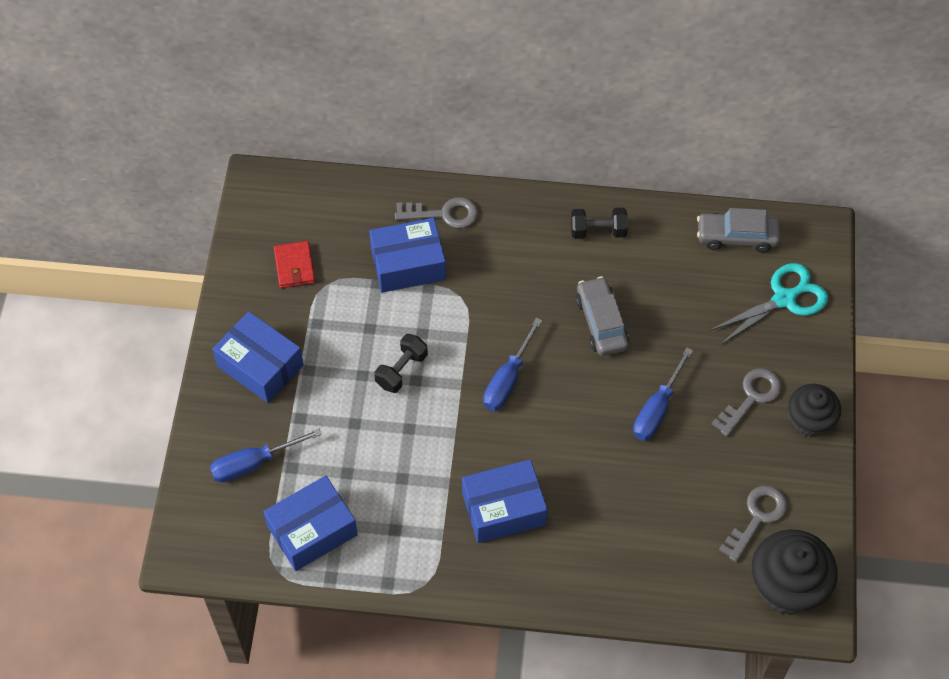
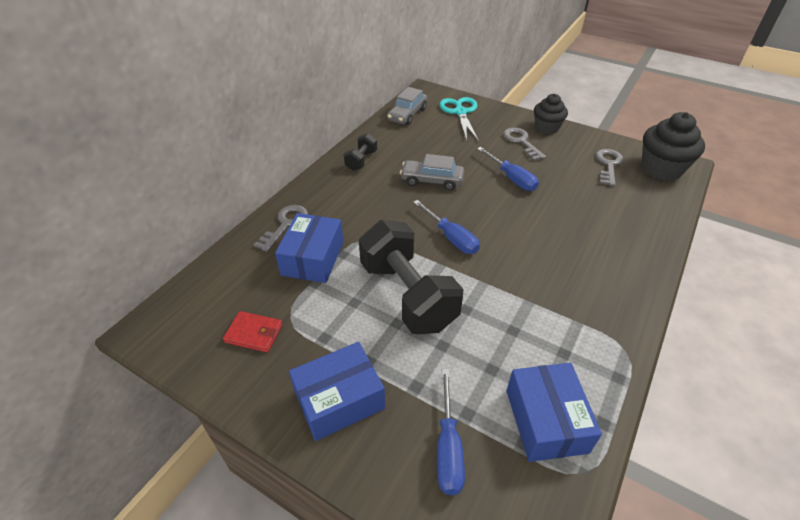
camera: 65 degrees left, 15 degrees down
(401, 370) = (407, 295): black dumbbell -> black dumbbell, size x2.17
(503, 509) = (565, 276): blue box -> none
(756, 518) = (608, 165): grey key -> grey key turned 45 degrees clockwise

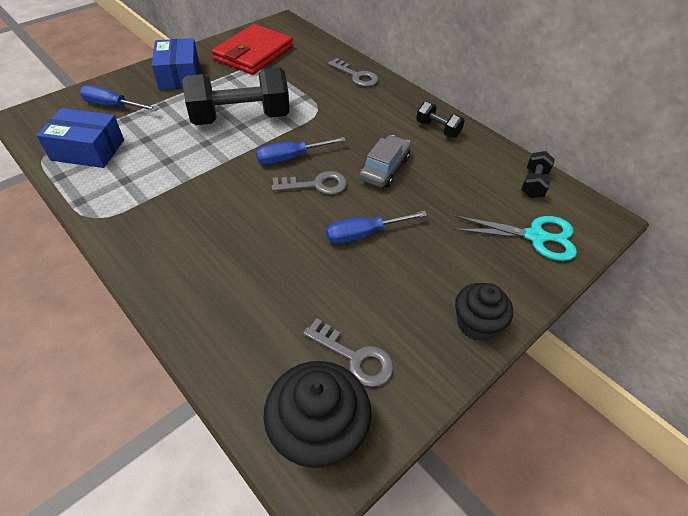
camera: 105 degrees right, 5 degrees up
(254, 333) = (253, 53): red wallet -> red wallet, size x2.10
(313, 258) = (309, 83): blue box -> none
(407, 114) = (533, 184): grey car -> black dumbbell
(521, 142) = (443, 275): grey key -> grey key (316, 185)

